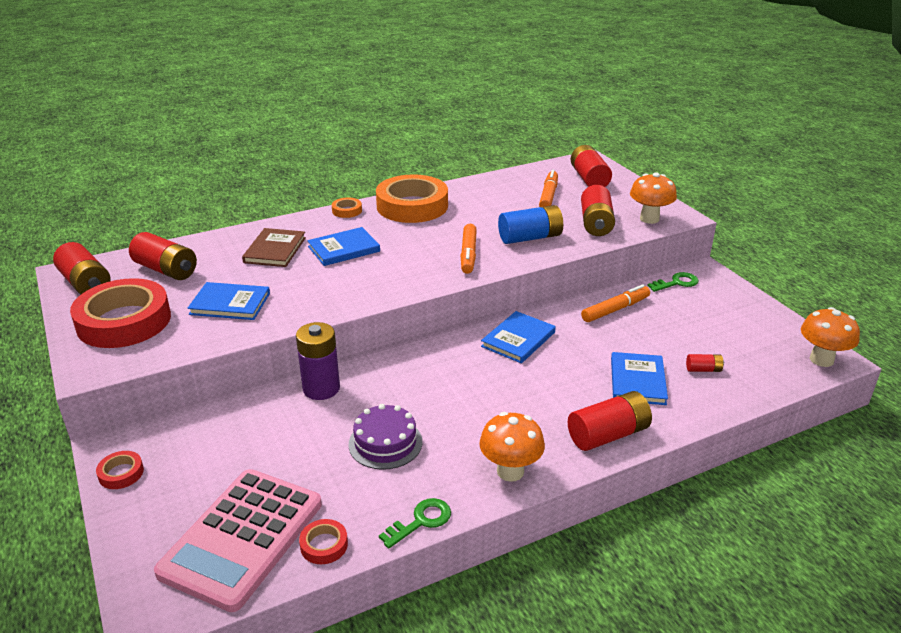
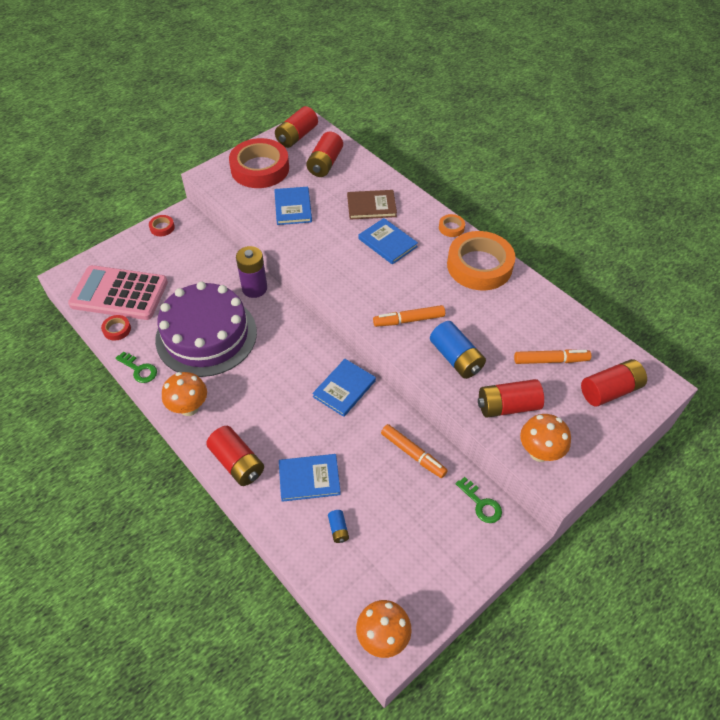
camera: 75 degrees right, 20 degrees up
(385, 443) = (206, 335): purple cake -> purple cake, size x2.04
(518, 339) = (344, 389): blue book -> blue book turned 75 degrees counterclockwise
(703, 369) = (338, 529): red battery -> blue battery

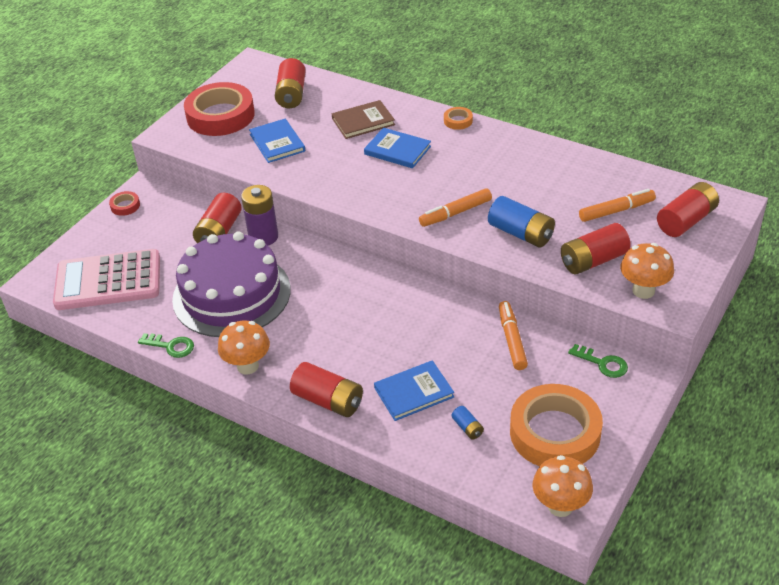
camera: 15 degrees left, 10 degrees down
(117, 329) = (124, 316): red tape -> none
(297, 136) = (246, 76): red battery -> red battery (219, 232)
(344, 389) = (410, 302): blue book -> none
(413, 454) = (512, 340): orange marker -> orange marker turned 120 degrees counterclockwise
(479, 266) = (504, 147): orange tape -> orange tape (555, 433)

